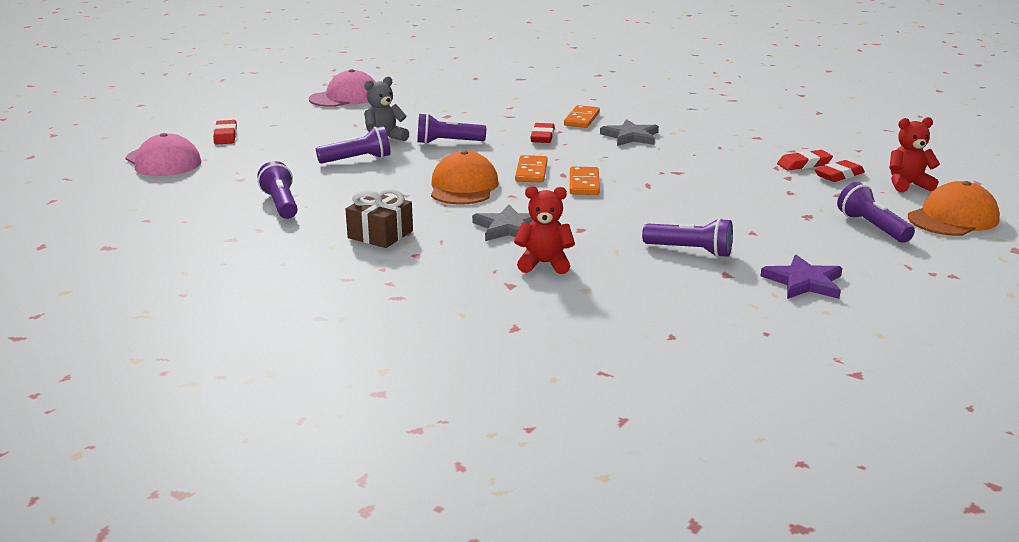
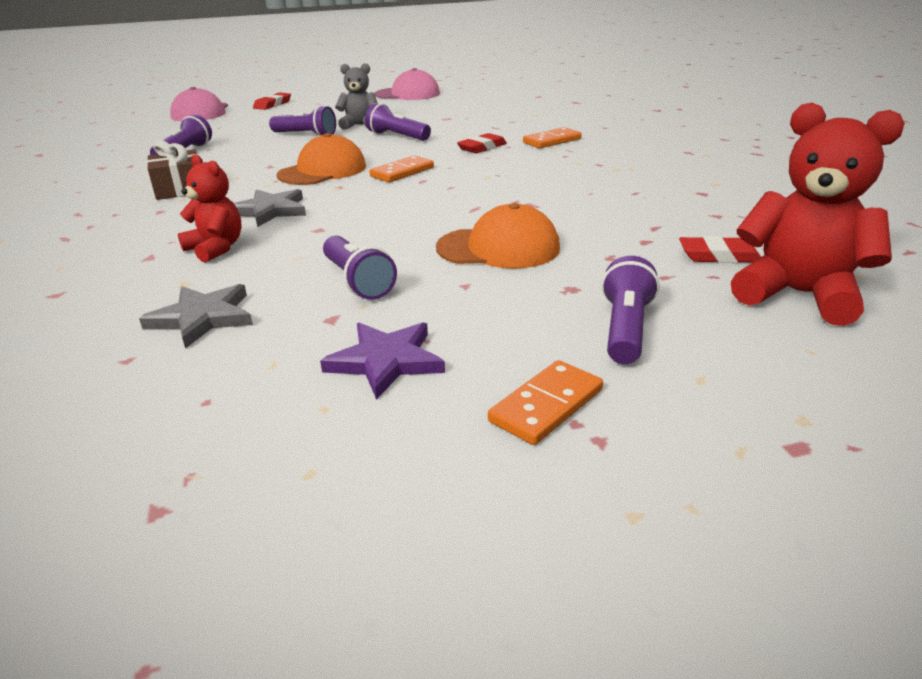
camera: 40 degrees right, 5 degrees up
(584, 184) = (420, 192): orange domino -> orange domino (546, 406)
(631, 136) = (563, 163): grey star -> grey star (202, 318)
(804, 164) = (698, 233): red eraser -> none
(907, 185) = (798, 294): red teddy bear -> red teddy bear, size x1.66
(953, 218) = (779, 360): orange cap -> orange cap (498, 248)

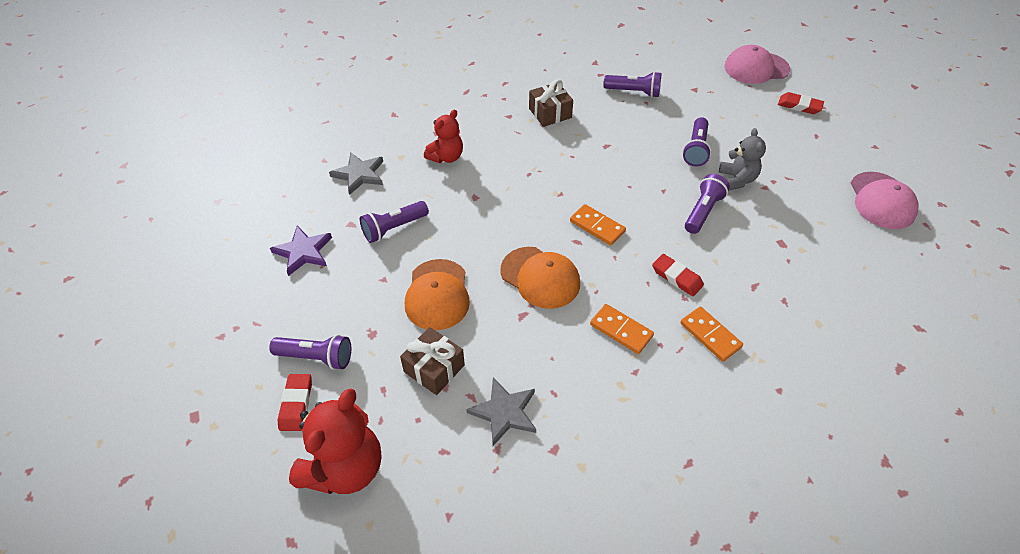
camera: 85 degrees right, 20 degrees up
(270, 210) = (509, 167): grey star -> grey star (504, 412)
(322, 171) = (596, 178): orange cap -> orange cap (540, 277)
(546, 406) = (251, 317): orange domino -> orange domino (621, 330)
(621, 247) = (434, 368): none -> brown gift
(719, 256) = (413, 431): red eraser -> red eraser (296, 404)

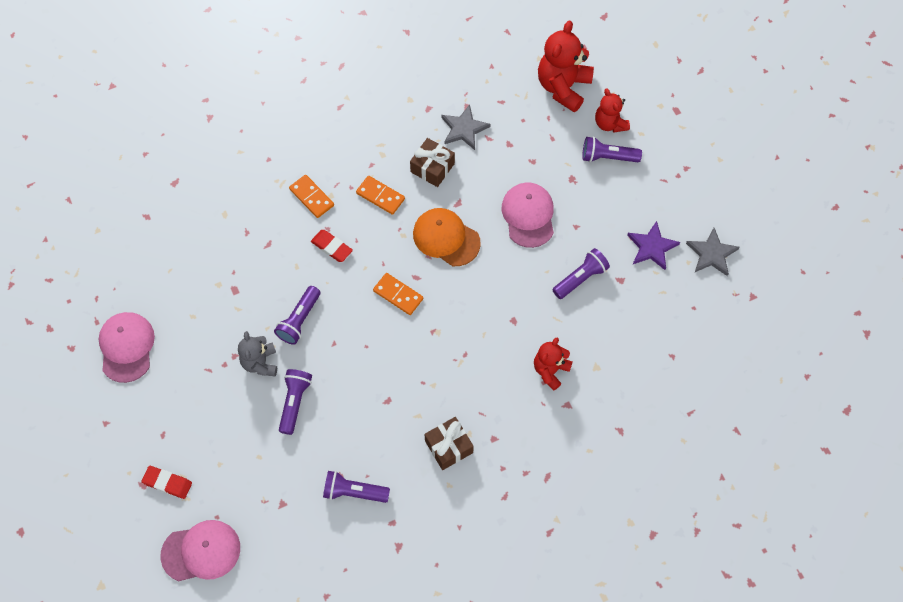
camera: 175 degrees right, 15 degrees up
(296, 404) = (610, 123): red eraser -> red teddy bear
(359, 174) = (631, 339): grey star -> grey star (711, 254)
(434, 368) = (519, 155): brown gift -> brown gift (432, 168)
(437, 294) = (528, 215): orange cap -> pink cap

